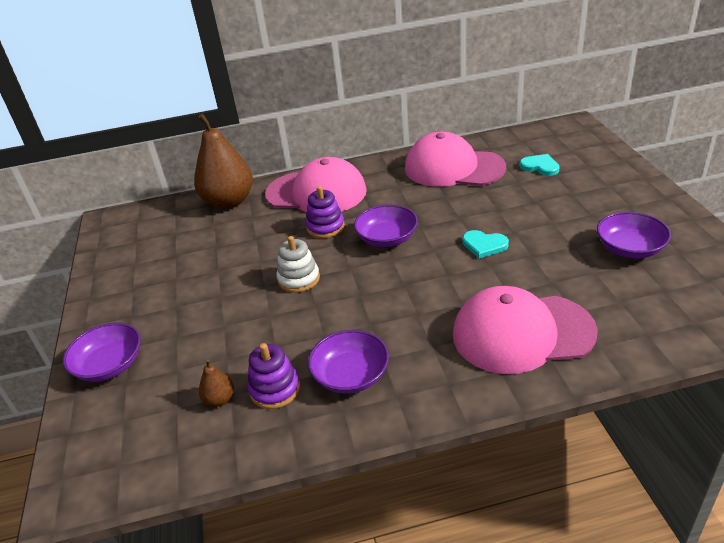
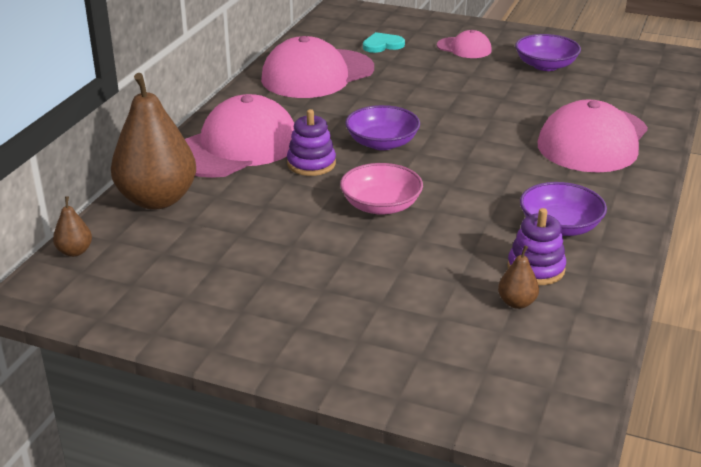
camera: 60 degrees left, 5 degrees down
(110, 365) = (376, 360): purple bowl -> none
(155, 208) = (75, 251): none -> brown pear
(299, 279) = (381, 205): white stacking toy -> pink bowl
(484, 245) = (460, 109): turquoise heart -> none
(595, 199) = (464, 48): none -> pink cap

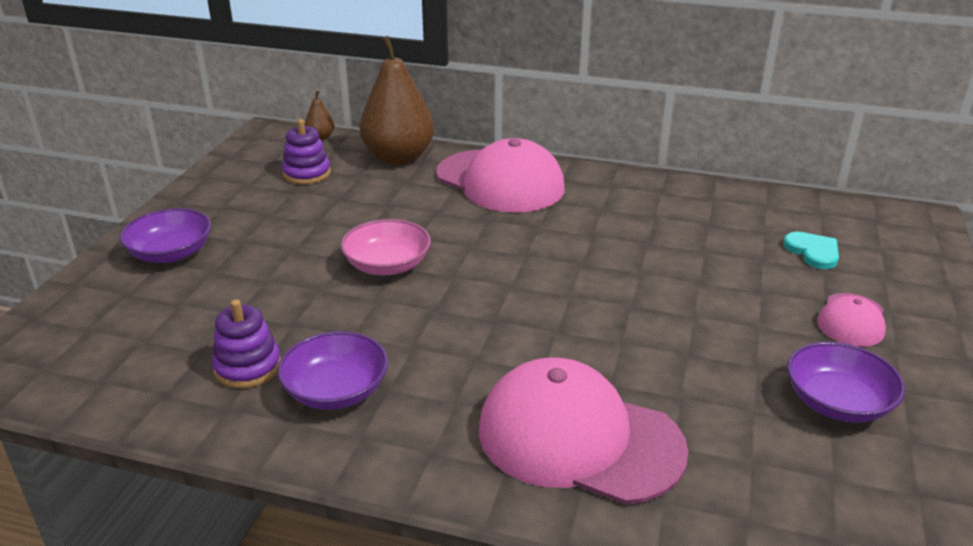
camera: 85 degrees right, 0 degrees up
(311, 164) = (472, 222): purple stacking toy -> purple stacking toy (307, 173)
(317, 74) = (693, 212): pink cap -> none
(382, 143) = (528, 261): purple bowl -> purple bowl (171, 253)
(516, 303) = (188, 351): brown pear -> none

